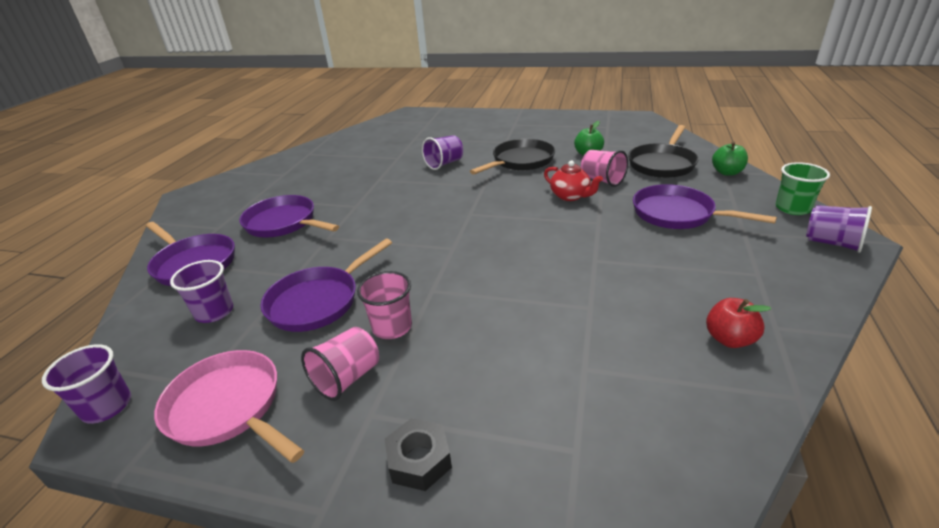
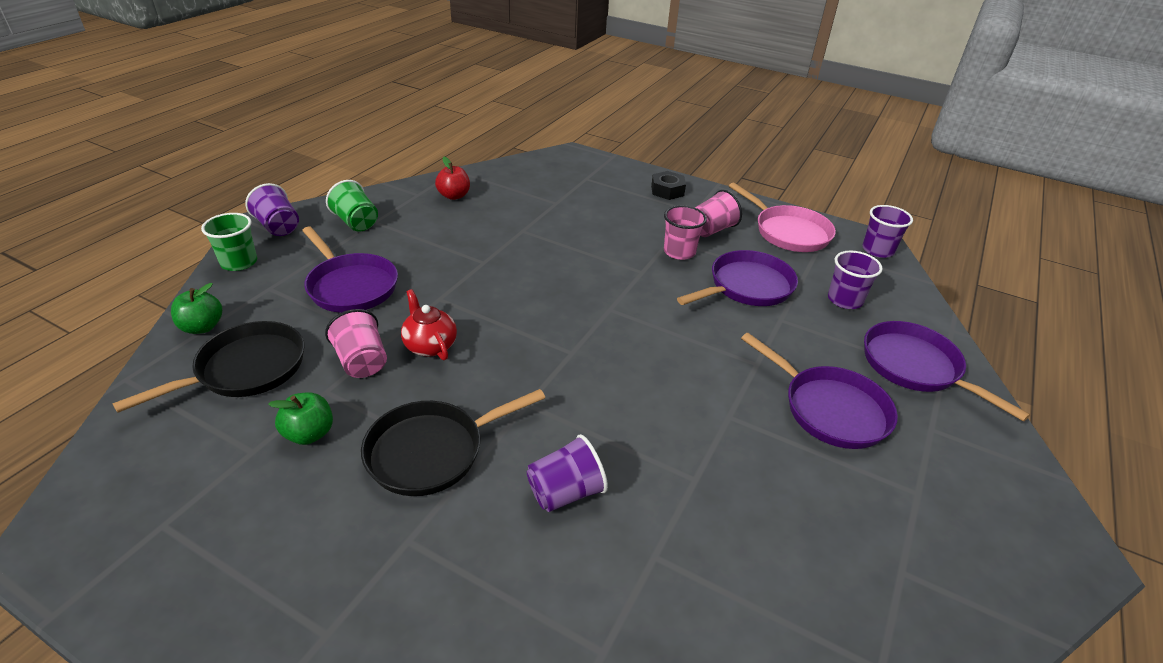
camera: 170 degrees left, 5 degrees up
(773, 268) = (356, 222): none -> green cup

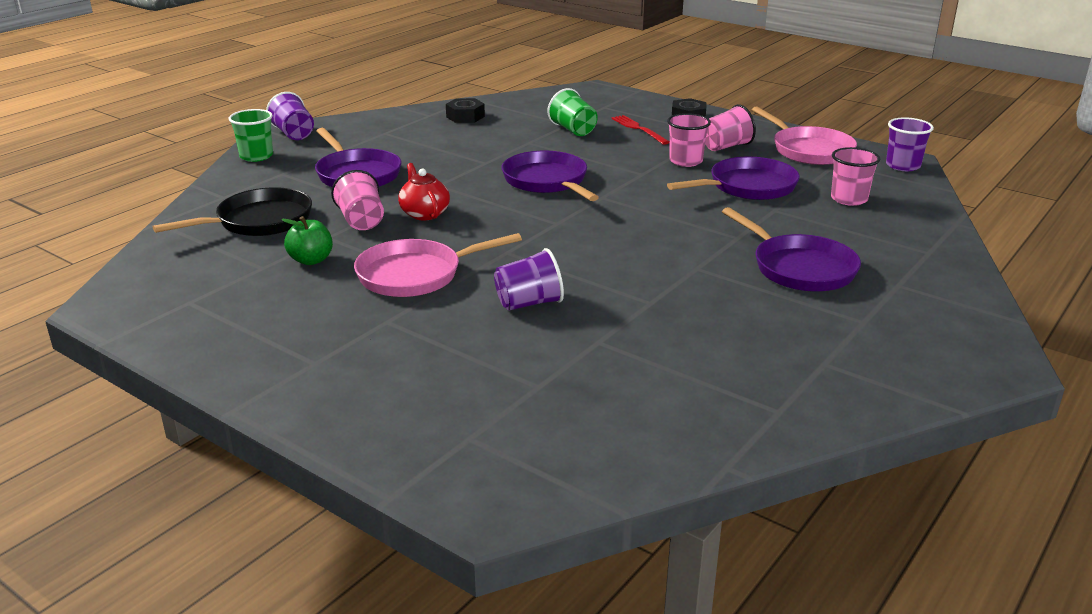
camera: 10 degrees right, 10 degrees down
(202, 327) = (223, 195): green apple -> none
(356, 222) = (367, 133): green cup -> green cup (573, 130)
(432, 451) = (416, 275): black pan -> pink pan
(454, 196) = (465, 117): red apple -> black nut
(625, 208) = (639, 129): none -> red fork
(845, 300) = (849, 199): purple cup -> pink cup
(916, 367) = (902, 246): purple pan -> purple pan (547, 181)

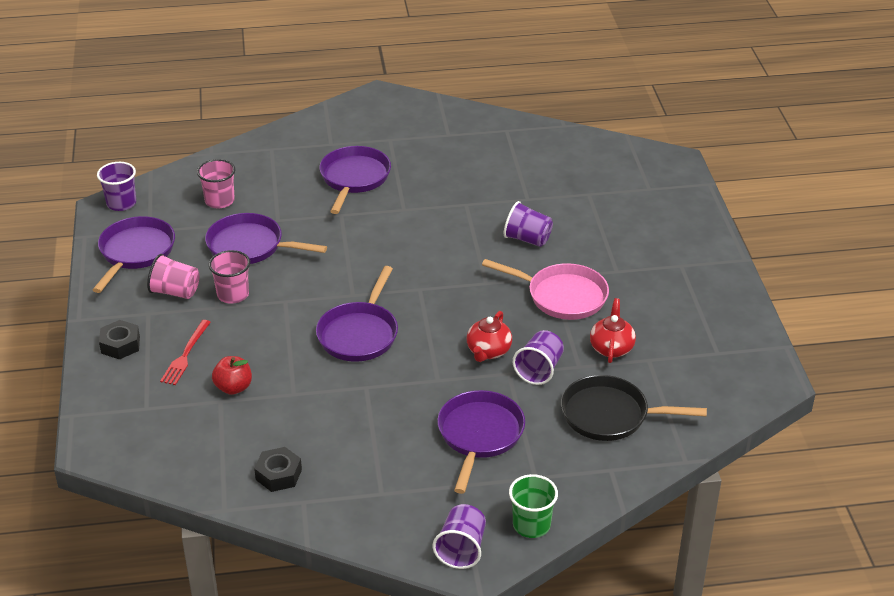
camera: 135 degrees left, 10 degrees up
(311, 260) = (611, 348): green apple -> red teapot
(361, 221) = (539, 370): pink cup -> purple cup
(573, 130) = (233, 387): green cup -> red apple
(808, 150) = (135, 252): pink pan -> purple pan

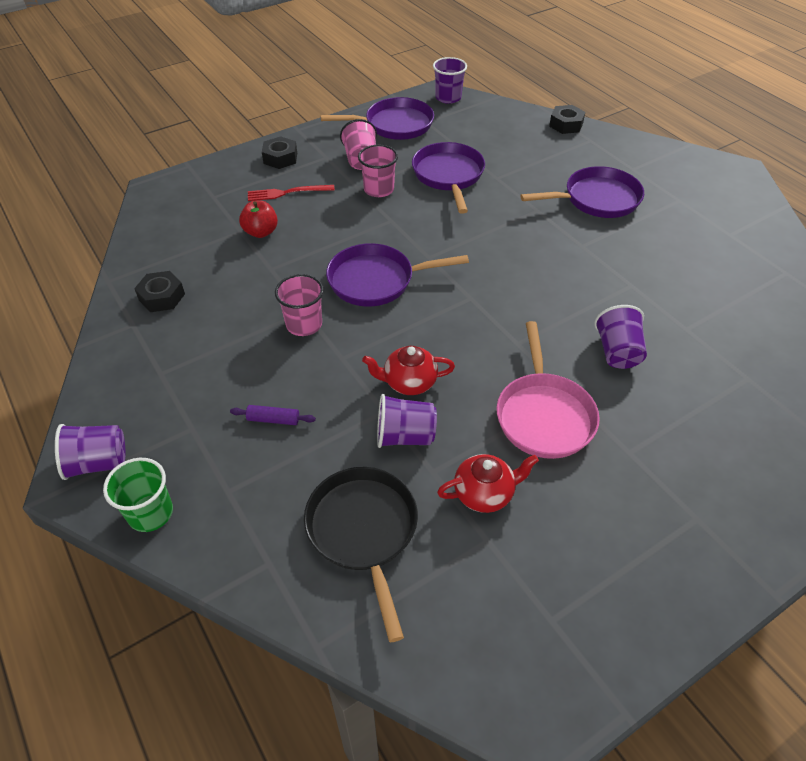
camera: 65 degrees right, 10 degrees up
(219, 201) = (494, 140): pink cup -> pink cup (304, 324)
(236, 152) = (566, 125): none -> black nut
(479, 435) = (273, 419): purple pan -> purple rolling pin

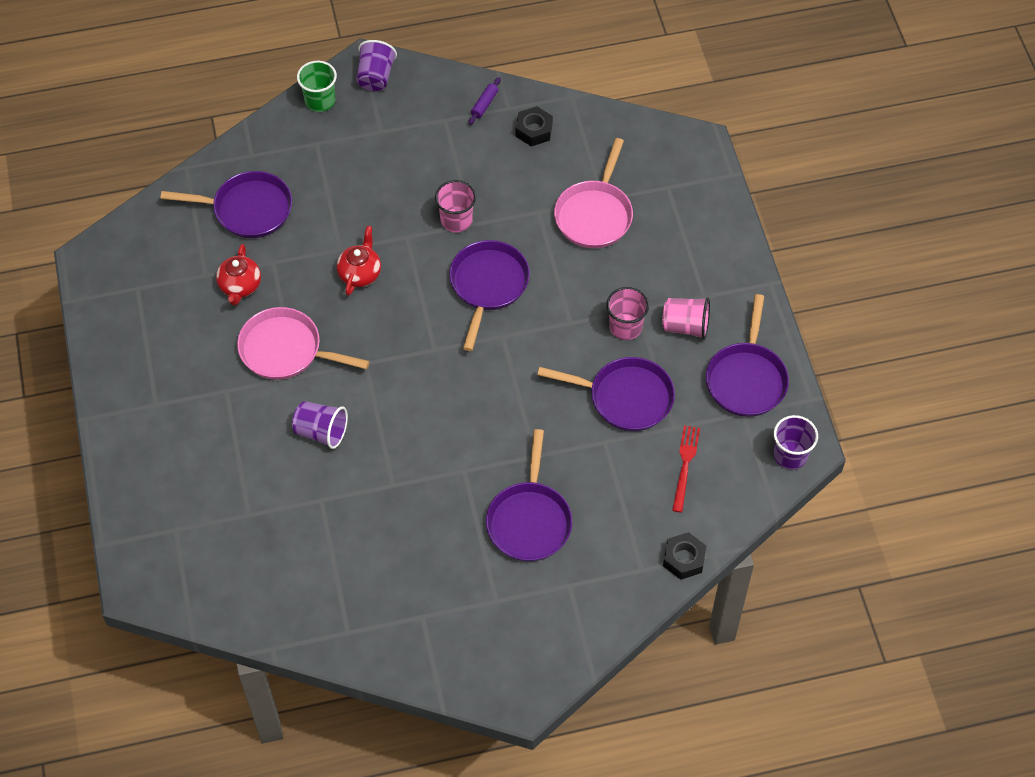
camera: 110 degrees right, 10 degrees up
(261, 232) = (595, 214): red apple -> pink pan
(273, 419) = (365, 180): purple rolling pin -> purple rolling pin (484, 104)
(280, 158) = (717, 255): black nut -> none
(287, 193) = (650, 248): red fork -> red fork (685, 465)
(363, 532) = (247, 209): black pan -> purple pan
(405, 436) = (311, 255): purple cup -> none

